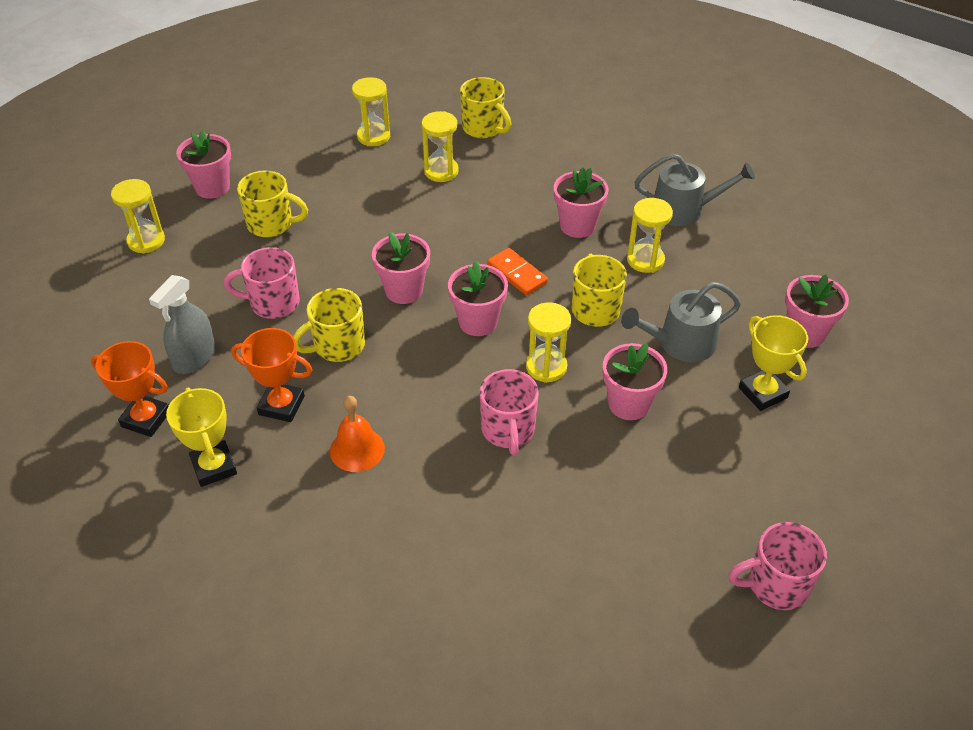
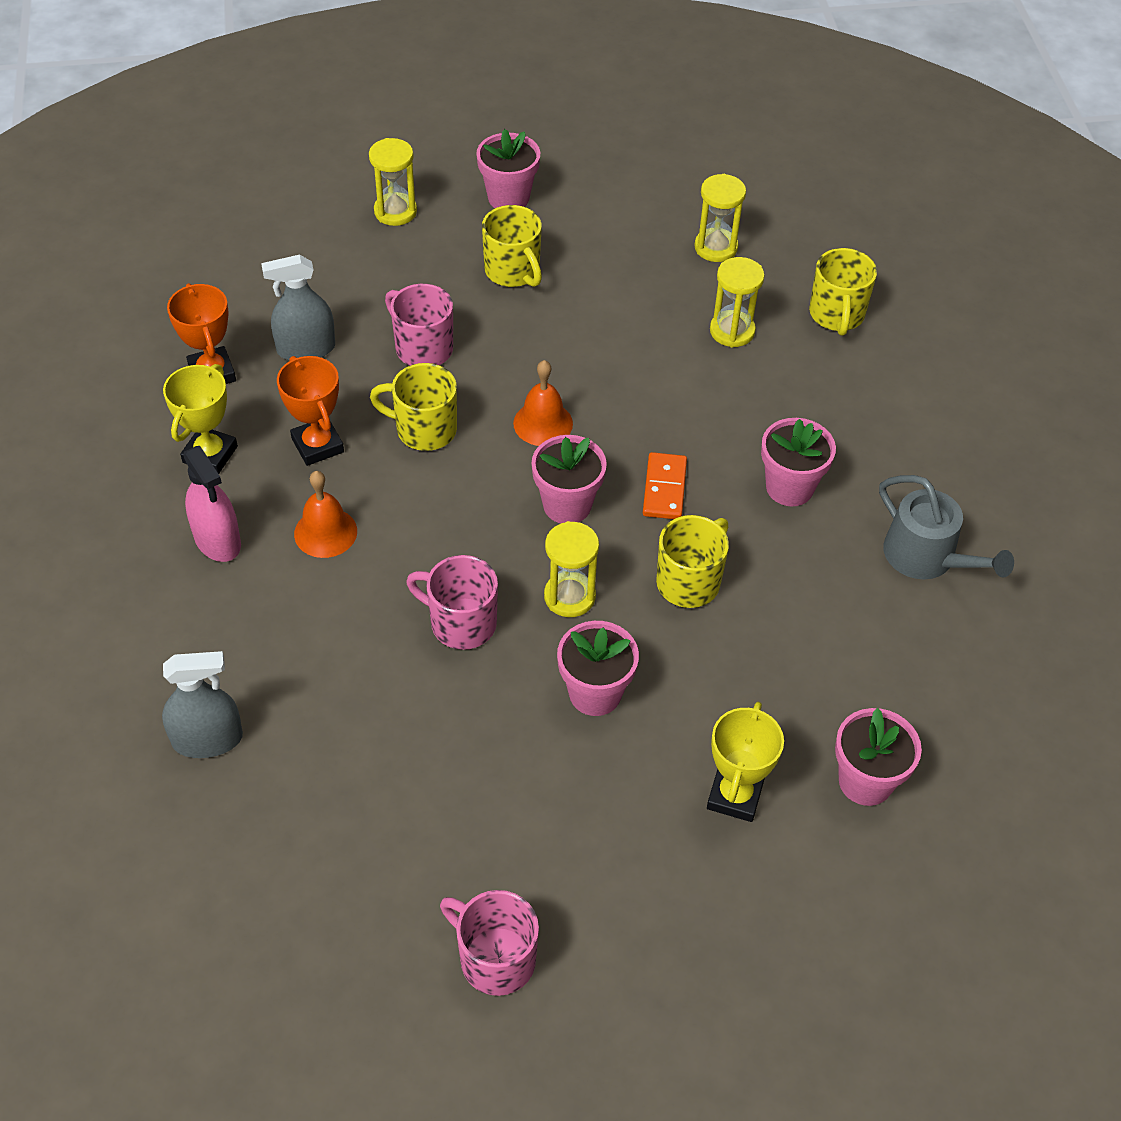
camera: 45 degrees right, 5 degrees up
(292, 512) = (217, 540): none -> pink spray bottle
(404, 290) = (543, 423): pink flower pot -> orange bell
(452, 630) = (207, 739): none -> grey spray bottle
(508, 430) = (461, 623): pink mug -> pink mug turned 75 degrees clockwise
(645, 260) = (808, 575): yellow hourglass -> none
(680, 343) = (724, 682): grey watering can -> none

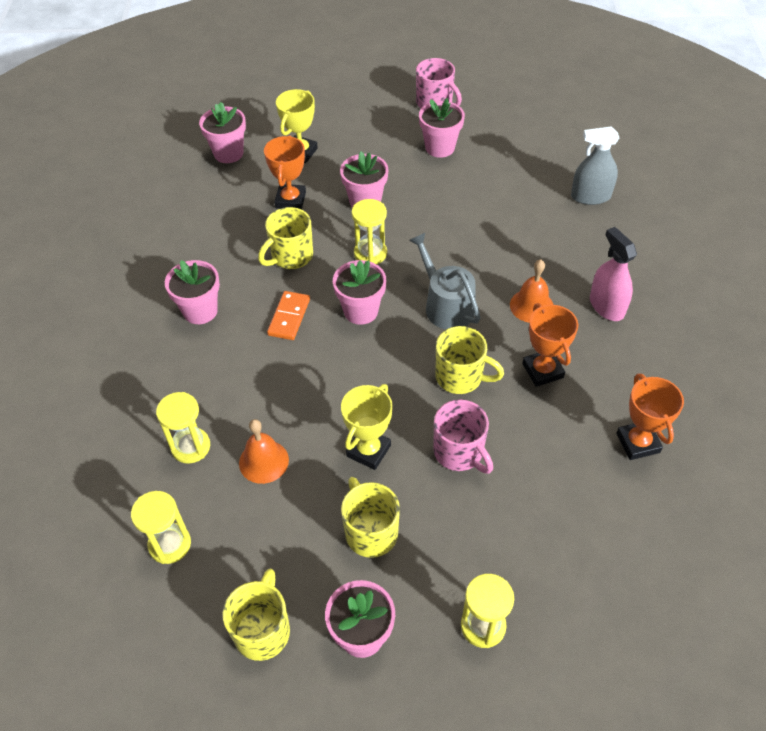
camera: 170 degrees left, 0 degrees up
(210, 454) = (624, 370): yellow trophy -> yellow trophy (368, 451)
(306, 349) = (560, 460): grey spray bottle -> none
(461, 623) = (441, 244): pink mug -> none
(477, 832) = (440, 147): none -> pink flower pot
(543, 423) = (367, 374): orange bell -> orange bell (263, 461)
(721, 686) = (290, 200): none -> orange trophy
(836, 315) = (94, 455): yellow mug -> yellow mug (262, 630)
(926, 557) = (131, 259): grey watering can -> grey watering can (446, 305)

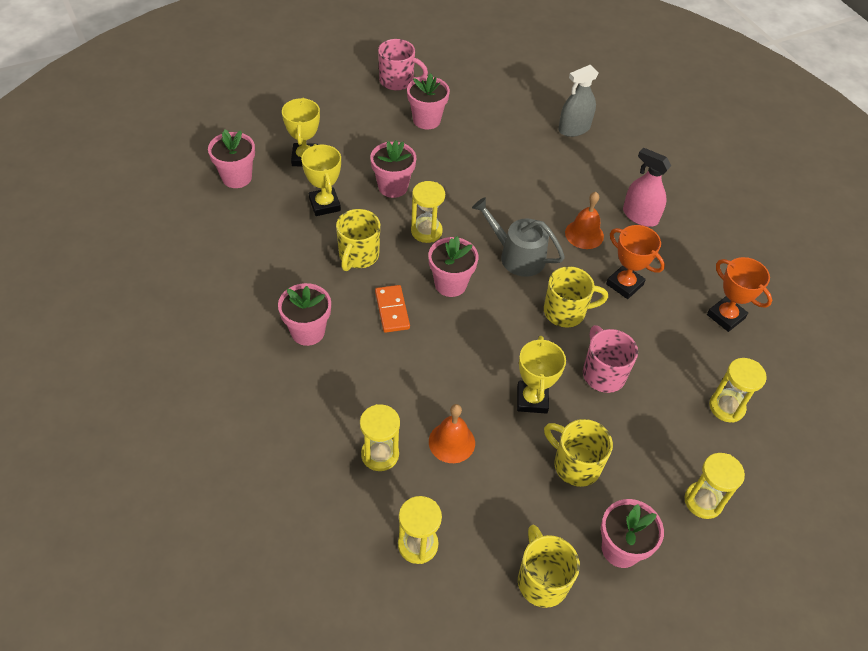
camera: 30 degrees left, 0 degrees up
(290, 200) = (325, 204): orange trophy -> yellow trophy
(459, 452) = (603, 373): pink mug -> pink mug turned 135 degrees counterclockwise
(575, 539) = (726, 407): none -> yellow hourglass

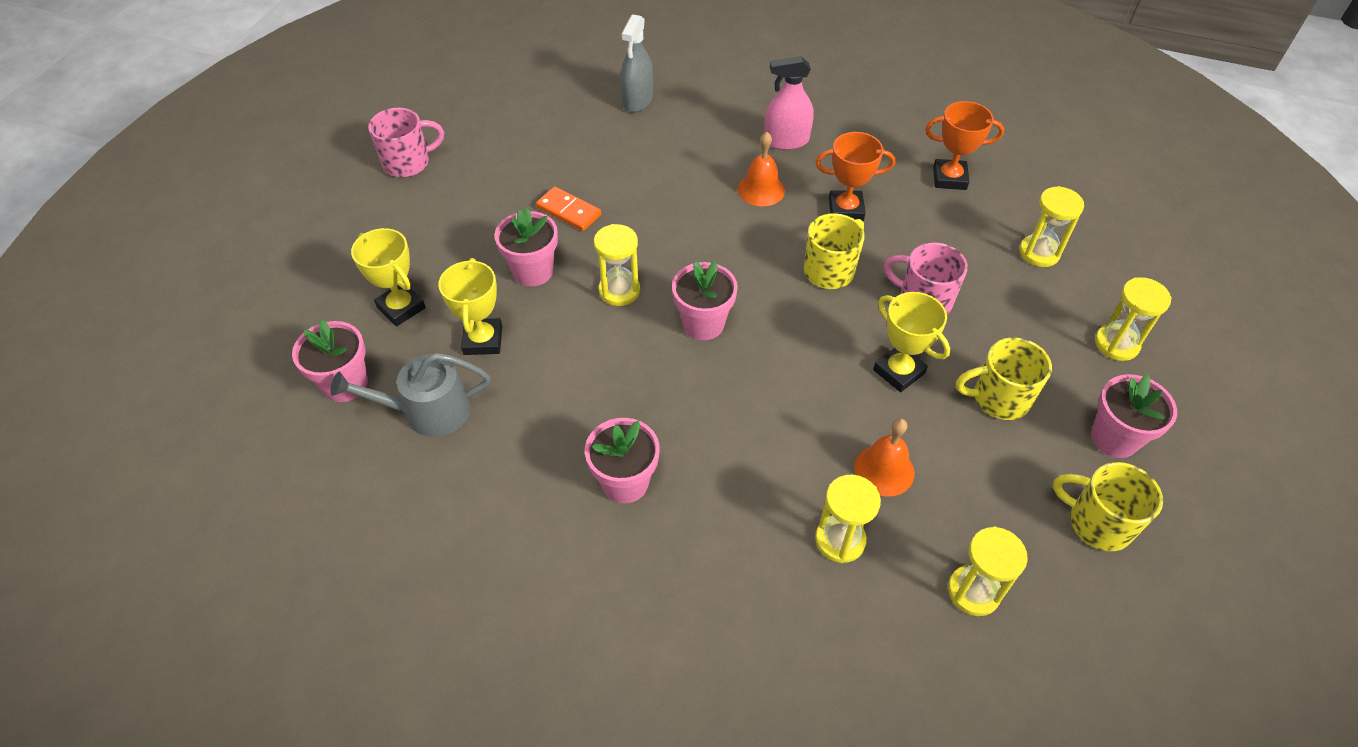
camera: 40 degrees left, 0 degrees up
(325, 204) = (483, 340): yellow trophy -> yellow trophy turned 60 degrees clockwise
(358, 255) = (582, 365): yellow mug -> none
(392, 310) = (680, 392): orange domino -> orange domino (569, 211)
(426, 120) = (486, 182): pink flower pot -> none
(517, 256) = (729, 252): grey watering can -> grey watering can (428, 411)

